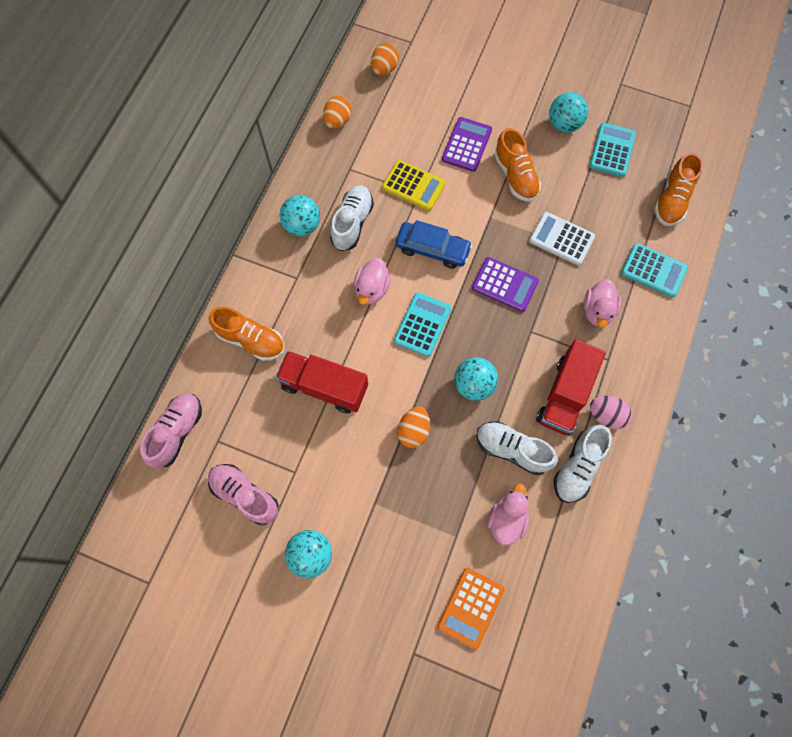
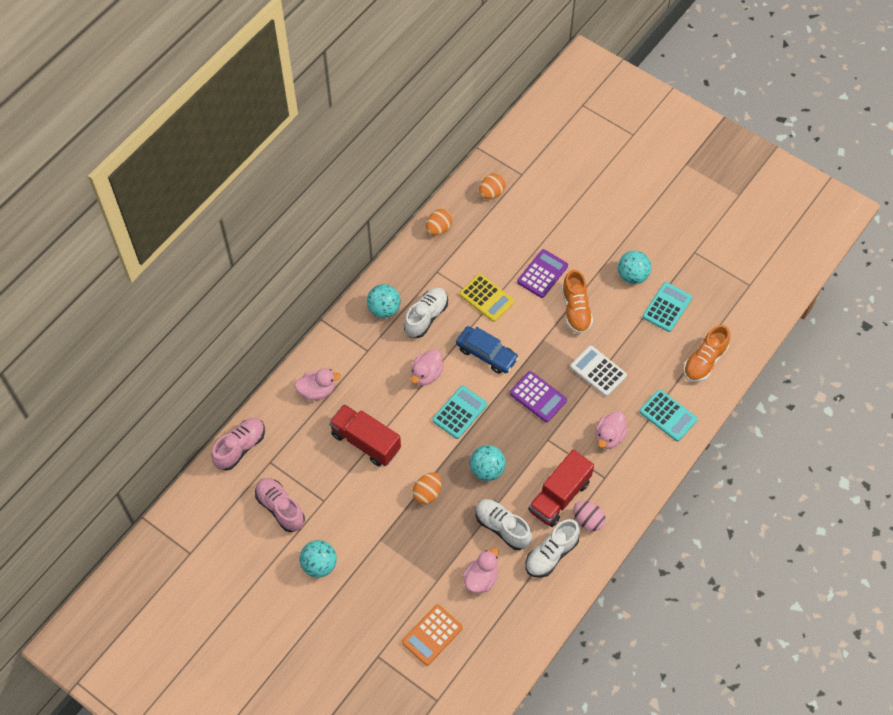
camera: 15 degrees right, 10 degrees down
(251, 340) = (317, 391): orange shoe -> pink duck

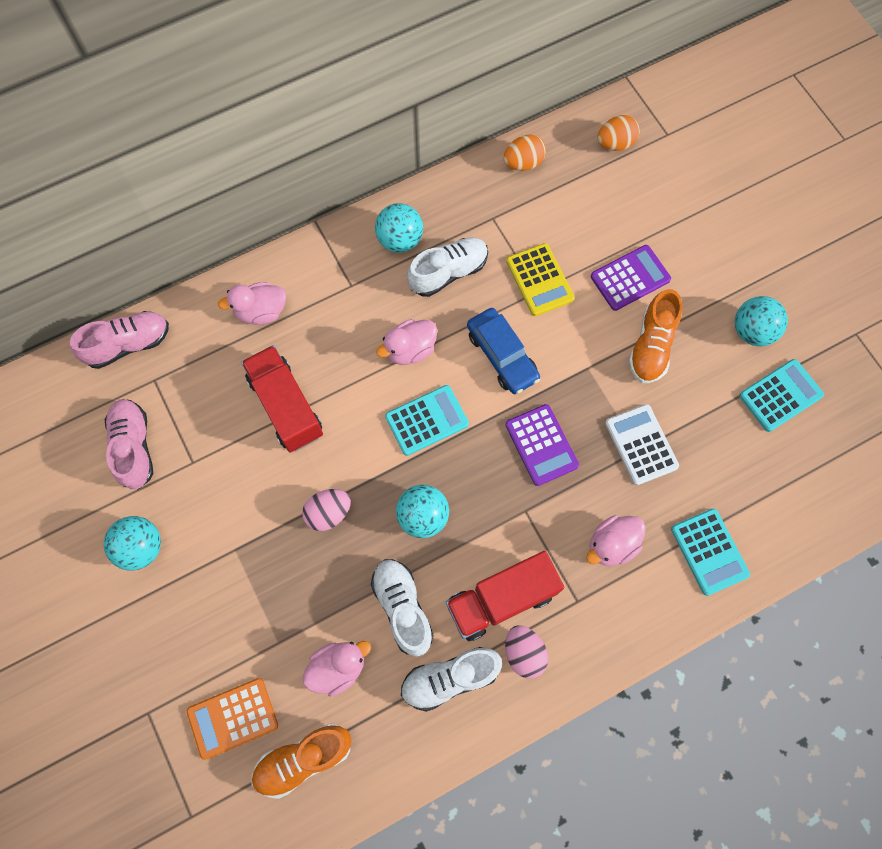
camera: 25 degrees right, 10 degrees up
(317, 391) = (261, 311): pink duck -> pink duck turned 150 degrees clockwise
(427, 493) = (328, 513): orange egg -> pink egg
(704, 361) = (798, 496): orange shoe -> orange shoe (303, 759)

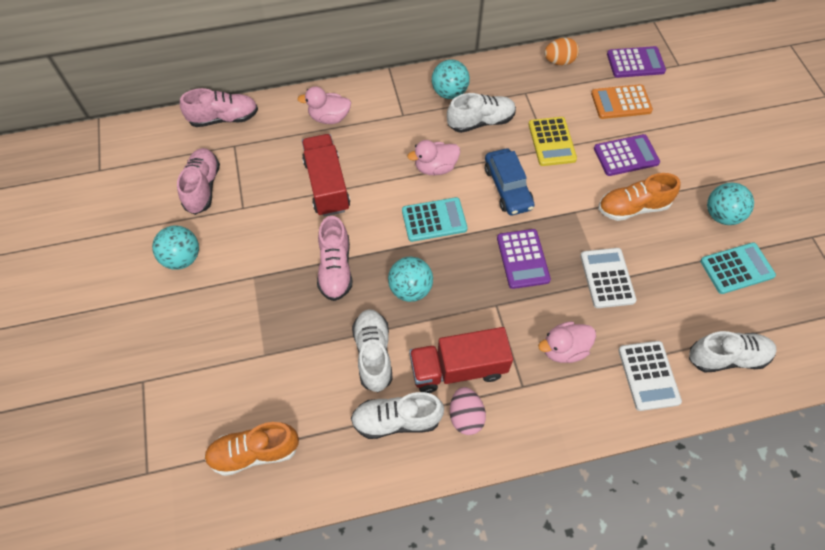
camera: 15 degrees right, 10 degrees down
(232, 718) = (208, 403): orange calculator -> orange calculator (621, 102)
(328, 513) = (335, 268): pink egg -> pink shoe
(338, 667) = (306, 386): pink duck -> none
(615, 143) = (635, 63): orange egg -> purple calculator
(651, 346) = (632, 207): orange shoe -> orange shoe turned 45 degrees clockwise
(709, 552) = (648, 375): turquoise calculator -> white calculator
(788, 507) = (726, 357): none -> white shoe

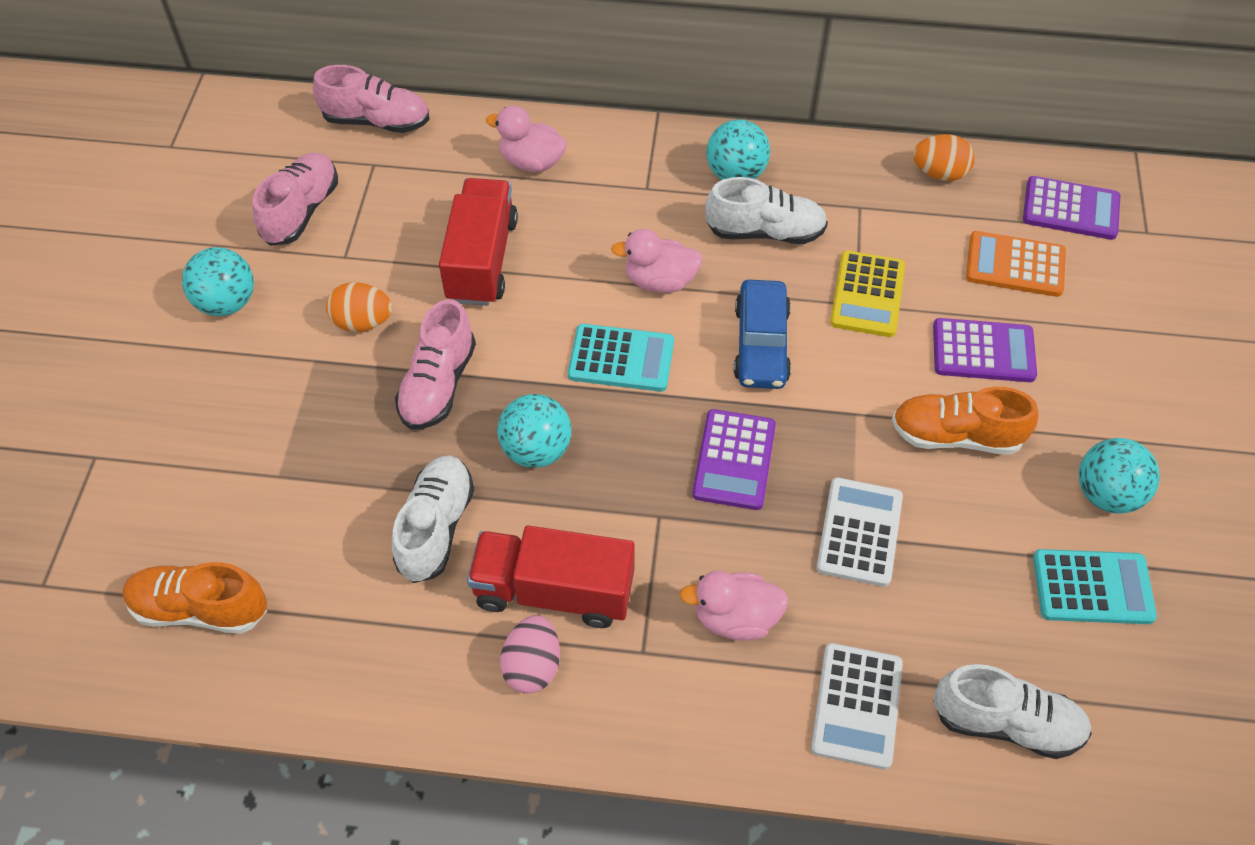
camera: 20 degrees right, 5 degrees down
(272, 244) = (362, 322): none -> orange egg
(396, 420) = (425, 635): white shoe -> none

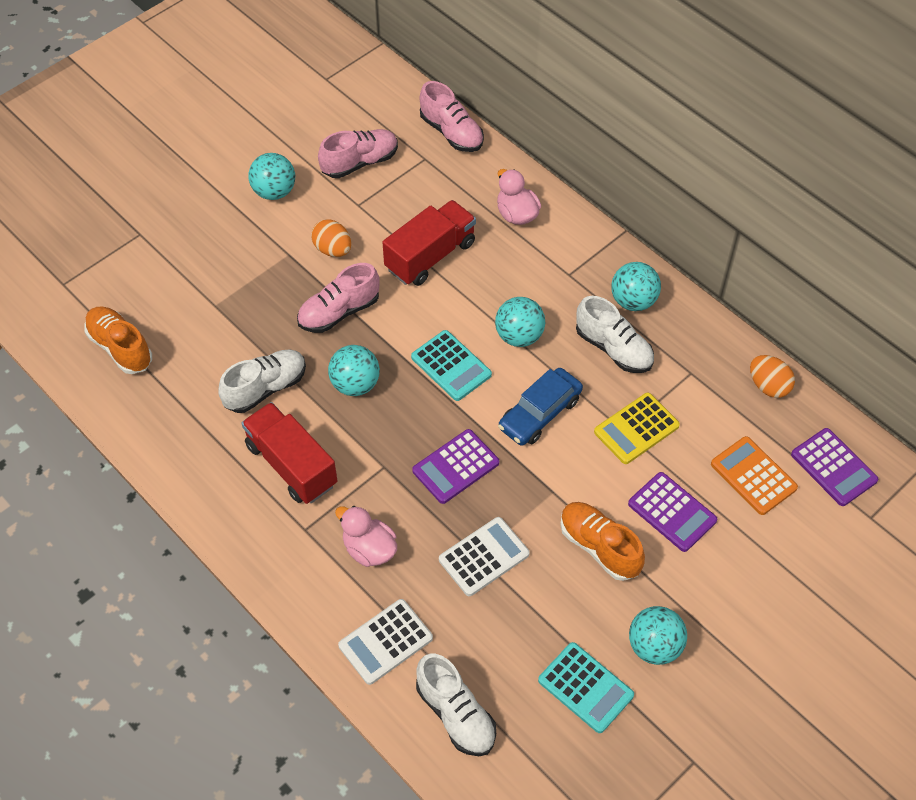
camera: 40 degrees right, 0 degrees up
(532, 666) = (245, 494): pink egg -> none
(660, 281) = (519, 336): pink duck -> turquoise ball

